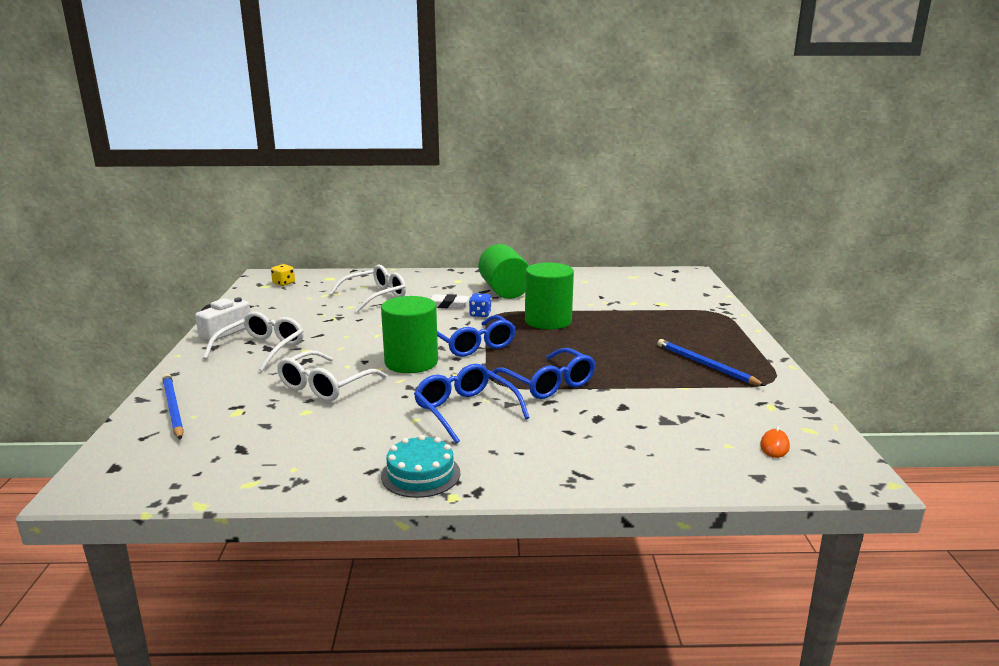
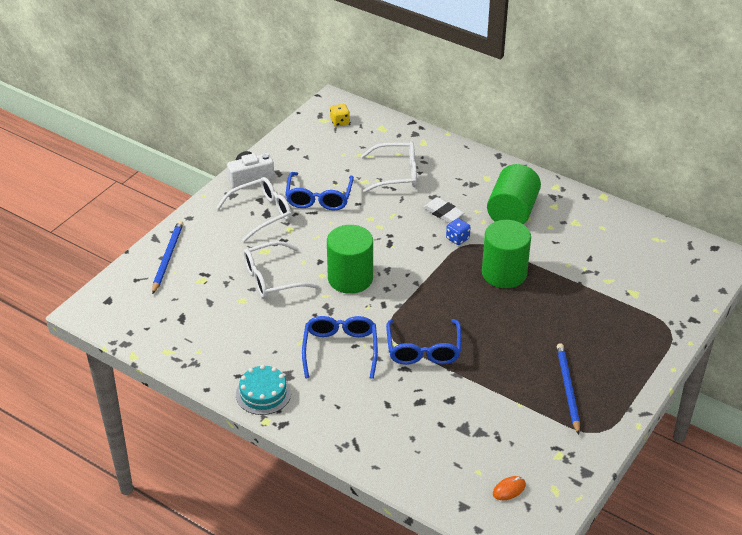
camera: 35 degrees right, 20 degrees up
(473, 345) = (413, 278): blue glasses -> blue glasses (319, 198)

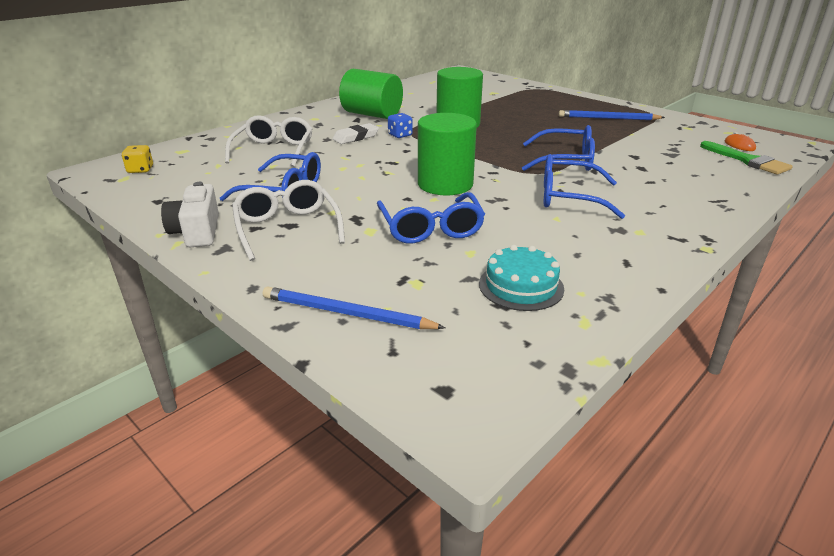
camera: 80 degrees left, 10 degrees down
(263, 393) = (657, 247): turquoise cake -> turquoise cake (521, 286)
(272, 278) = (431, 228): white glasses -> blue glasses
(462, 486) = (748, 160): none -> green brush

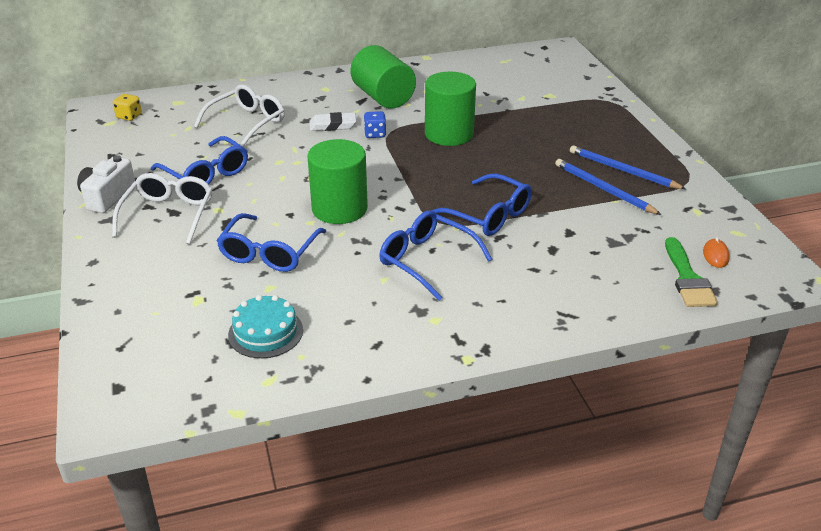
camera: 30 degrees right, 5 degrees up
(346, 313) = (125, 306): blue pencil -> blue pencil (603, 189)

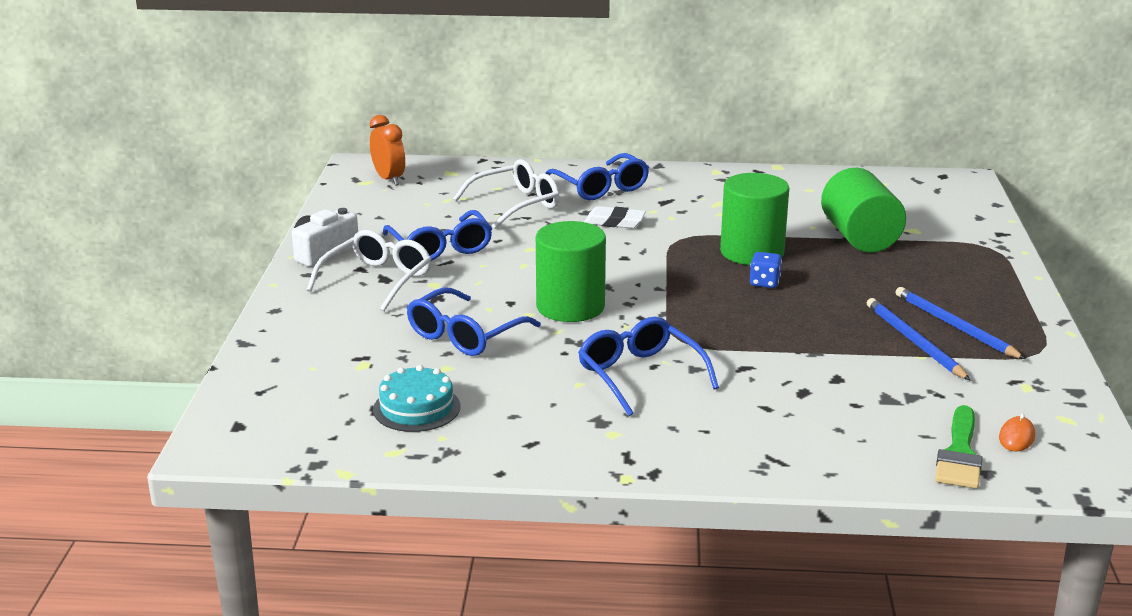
camera: 20 degrees right, 10 degrees down
(129, 116) = (389, 179): yellow dice -> orange clock
(375, 134) = (660, 238): blue dice -> blue dice (764, 283)
(383, 97) = (694, 202): green cylinder -> green cylinder (859, 237)
(488, 215) = (745, 344): blue glasses -> blue glasses (600, 187)

